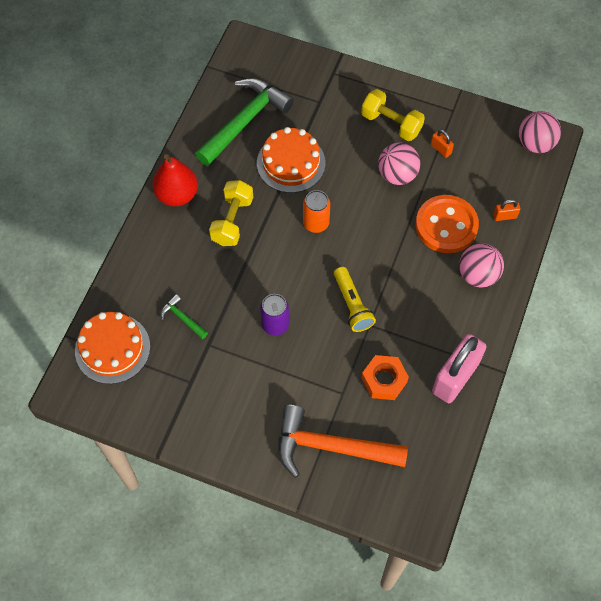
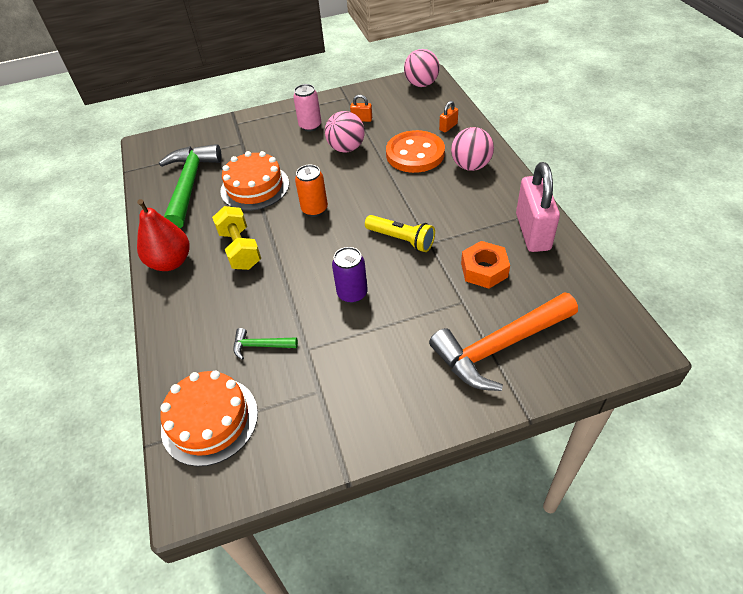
camera: 35 degrees left, 15 degrees down
(391, 123) = (310, 126): yellow dumbbell -> pink can

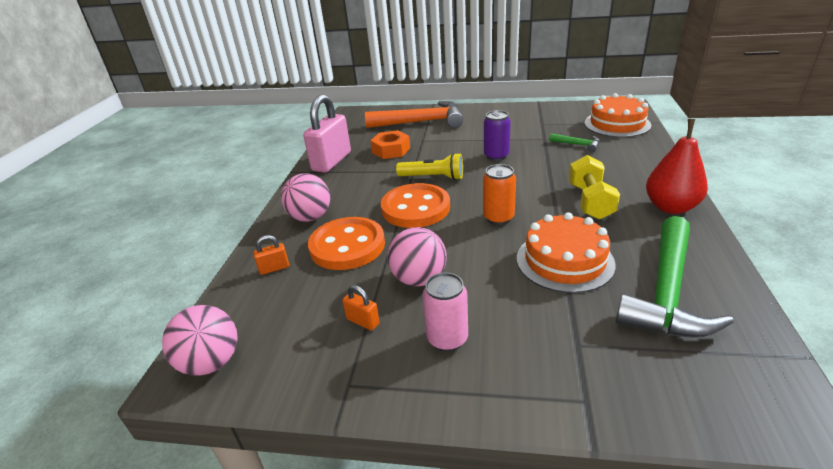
camera: 155 degrees left, 15 degrees down
(390, 199) = (415, 208): none -> orange button
(401, 239) = (433, 177): yellow flashlight -> yellow flashlight turned 135 degrees clockwise

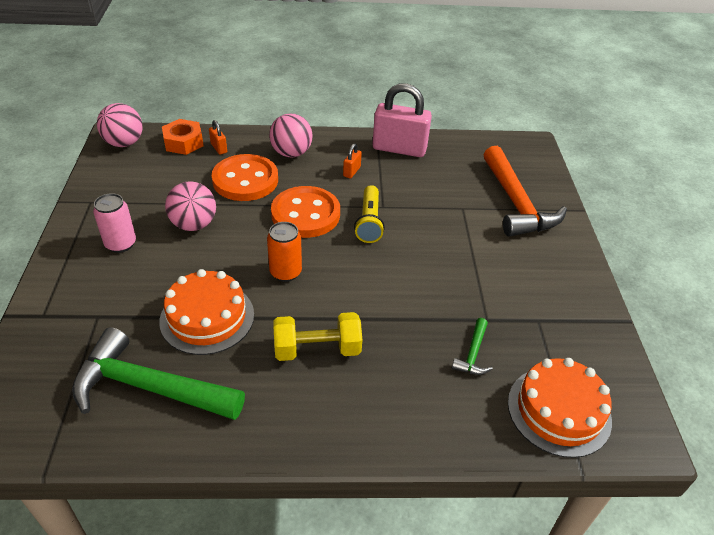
camera: 75 degrees right, 10 degrees up
(363, 321) = (148, 200): orange padlock -> orange padlock (351, 171)
(391, 150) = (431, 186): orange nut -> orange nut (183, 142)
(496, 156) = (427, 271): purple can -> none
(670, 207) = (304, 426): red pear -> none

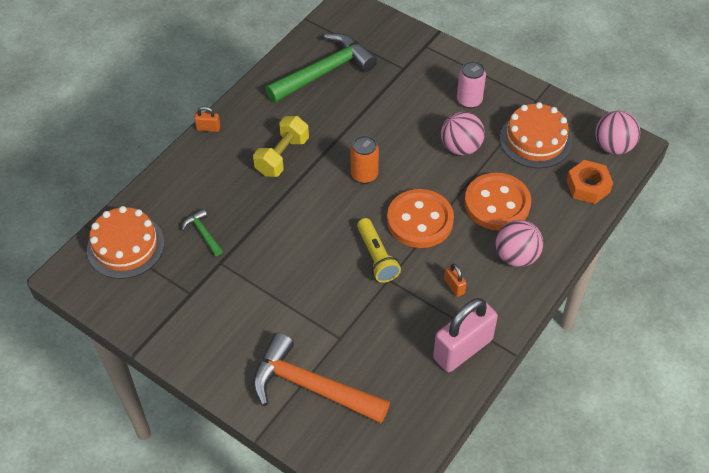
camera: 130 degrees right, 10 degrees up
(207, 317) = (357, 116): orange cake -> orange cake (535, 140)
(219, 148) = (561, 207): orange padlock -> orange padlock (208, 128)
(369, 222) = (376, 257): yellow flashlight -> yellow flashlight turned 150 degrees counterclockwise

